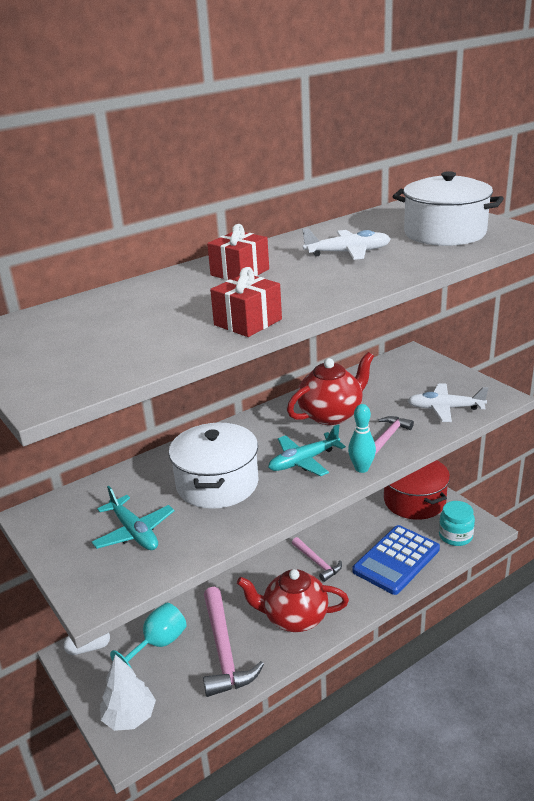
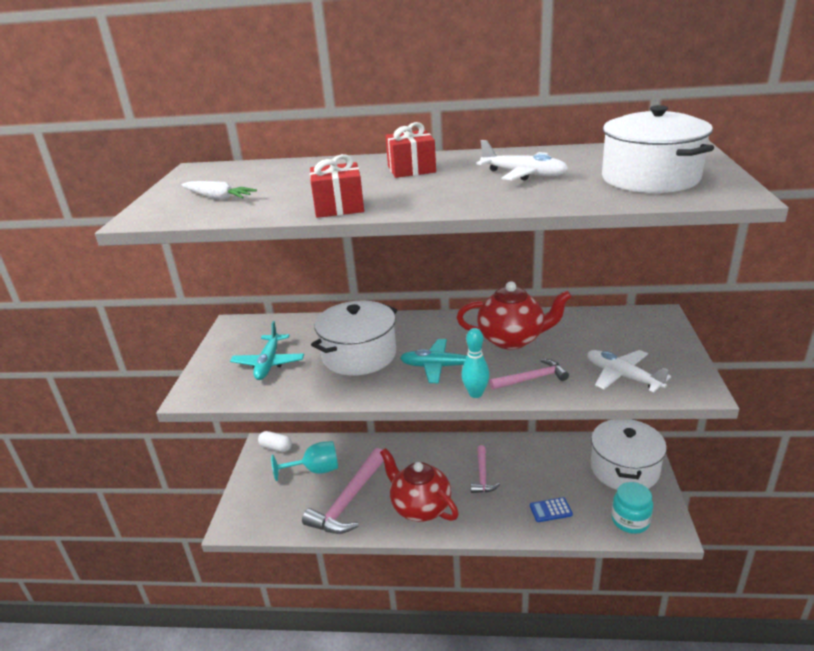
camera: 40 degrees right, 0 degrees up
(92, 352) = (218, 198): none -> white carrot
(129, 717) = (251, 507): white tree -> none
(396, 560) = (550, 510): blue calculator -> blue calculator, size x0.43
(414, 501) = (624, 469): red pot -> white pot

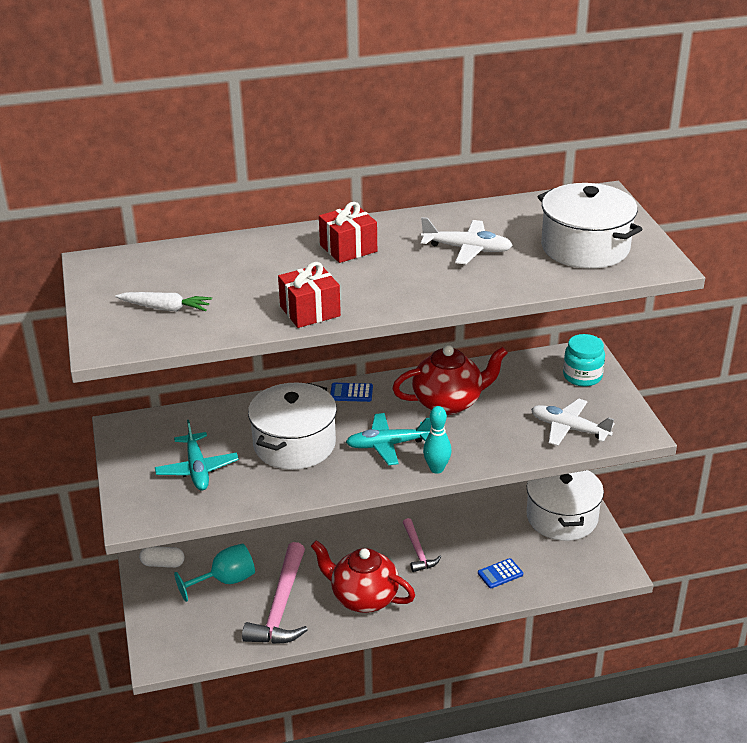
camera: 20 degrees left, 5 degrees up
(429, 322) = (351, 393): none -> blue calculator
(532, 378) = (485, 444): pink hammer -> none
(630, 520) = (580, 568): turquoise jar -> turquoise jar (582, 376)

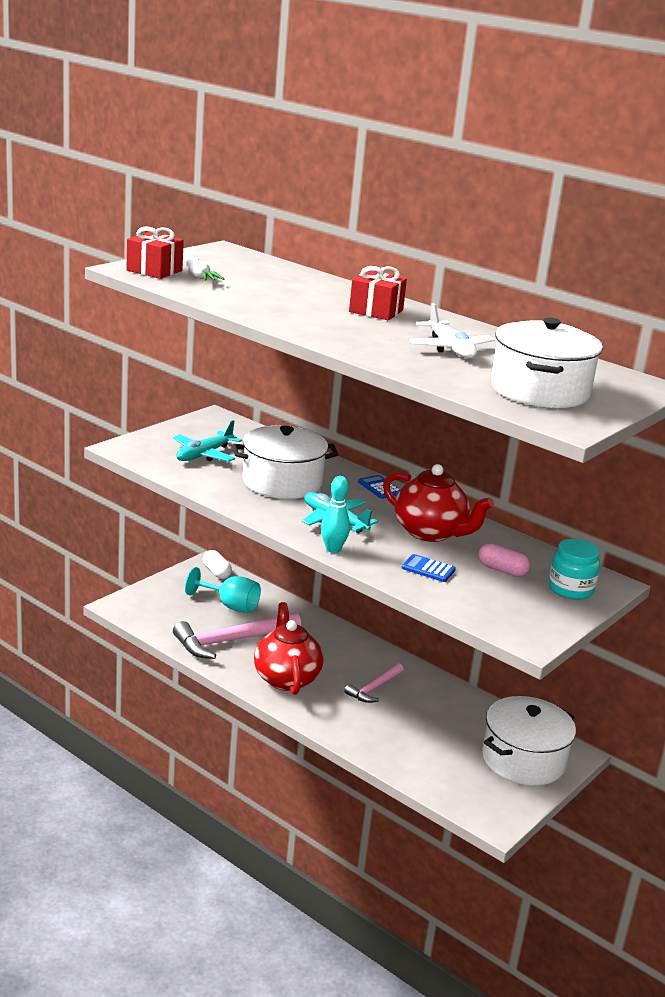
camera: 50 degrees right, 10 degrees down
(310, 311) = (263, 314): red gift -> red gift (154, 270)
(500, 574) = (401, 745): blue calculator -> blue calculator (428, 569)
(533, 395) = (502, 570): none -> pink capsule
(569, 428) = (479, 600): white plane -> none

